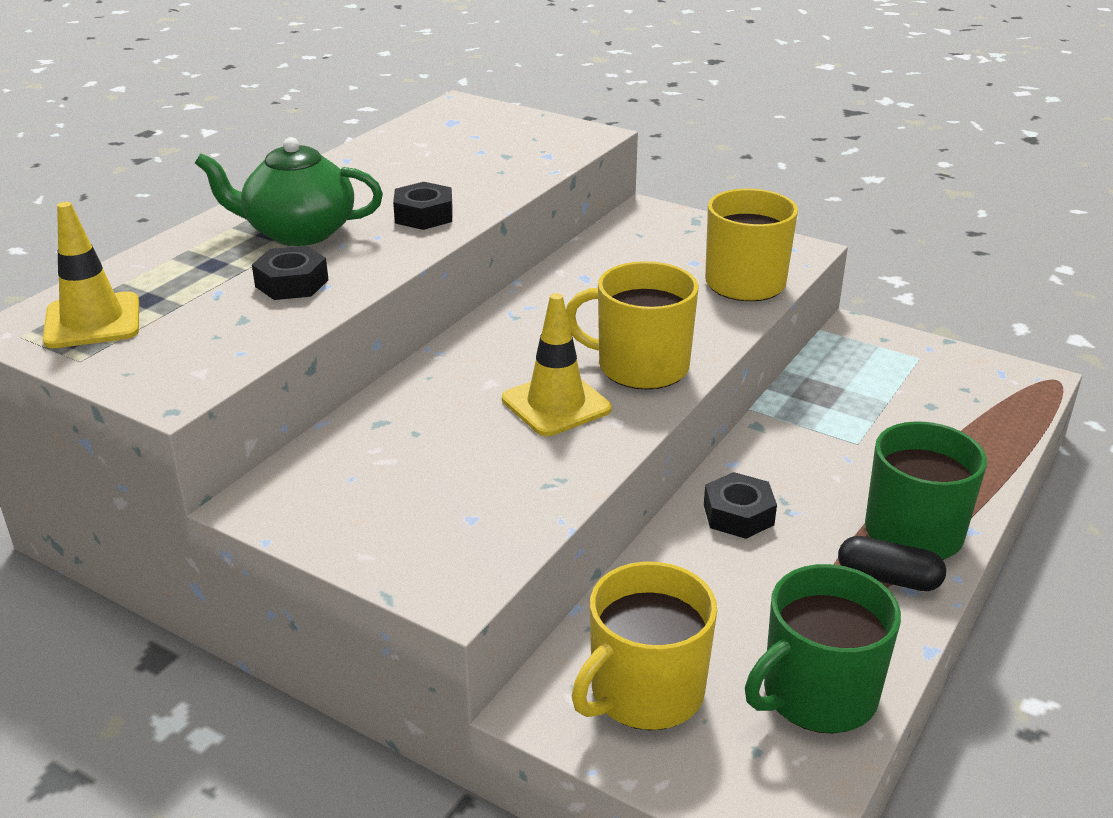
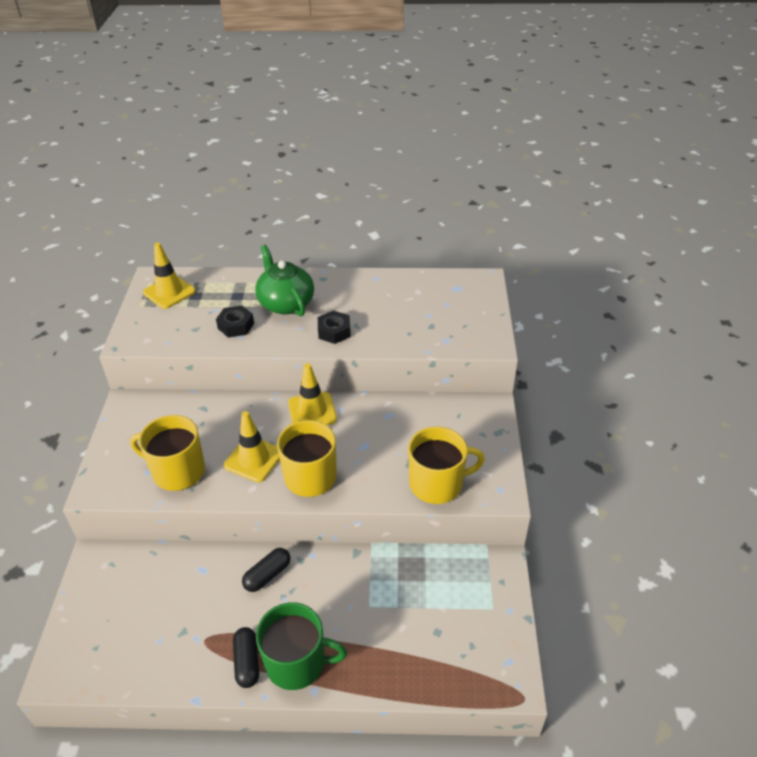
camera: 60 degrees right, 10 degrees up
(507, 329) = (312, 411): none -> yellow traffic cone
(645, 692) = (117, 590): yellow mug -> yellow mug (177, 471)
(738, 514) = (267, 575): black nut -> black capsule
(817, 694) = (142, 659): green mug -> none

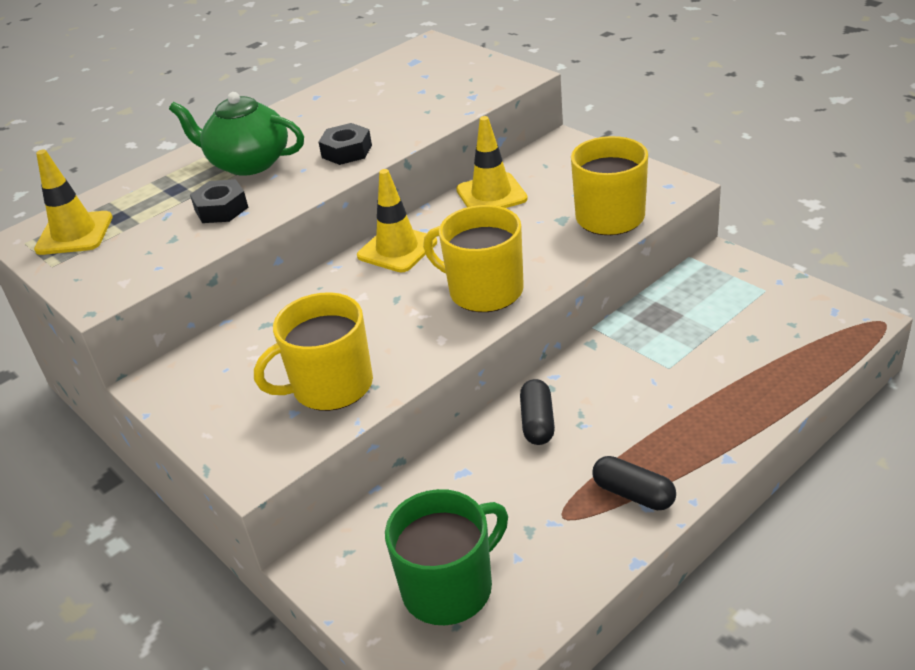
camera: 40 degrees left, 5 degrees down
(254, 459) = (402, 319): yellow traffic cone -> yellow traffic cone (491, 194)
(297, 662) = (677, 454): green mug -> green mug (449, 587)

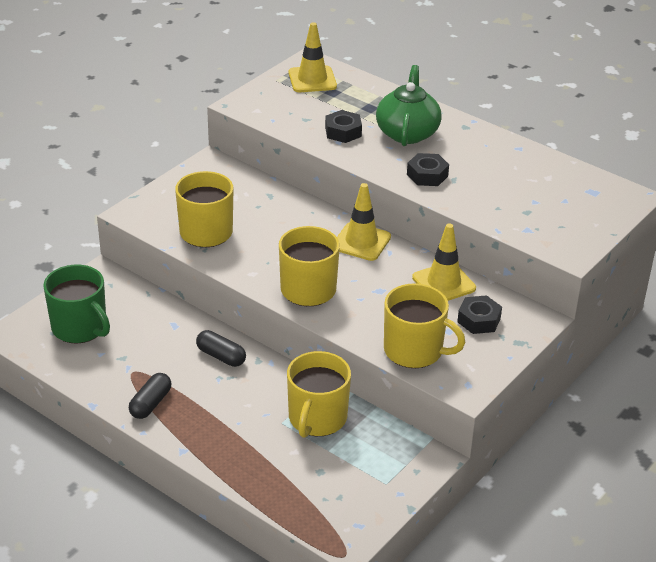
camera: 75 degrees right, 0 degrees up
(537, 422) = (221, 356): black capsule -> black capsule turned 45 degrees clockwise
(560, 175) = (479, 320): none -> black nut
(660, 338) = (317, 418): none -> yellow mug

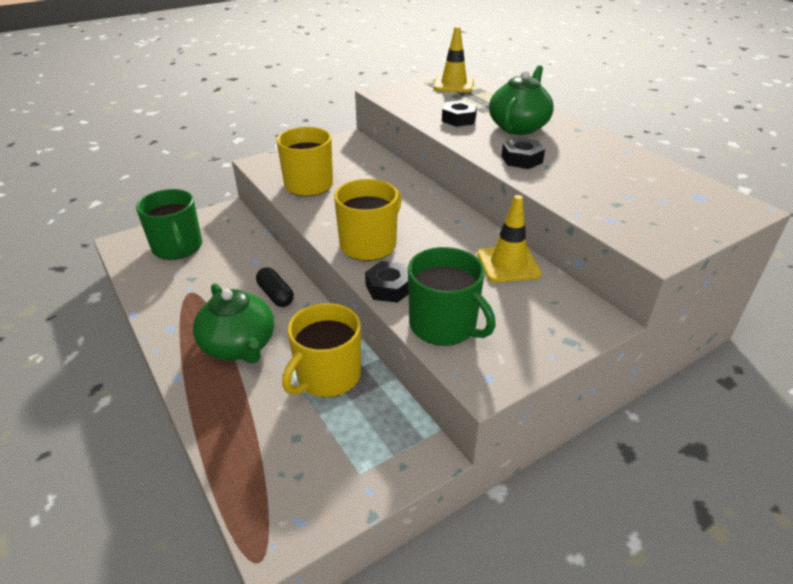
camera: 20 degrees right, 0 degrees up
(150, 403) = (183, 324): black capsule -> none
(219, 411) = (239, 345): none -> green teapot
(361, 242) = (443, 214): yellow traffic cone -> none
(414, 351) = (444, 325): yellow mug -> green mug
(479, 320) = (531, 308): black nut -> black nut (389, 287)

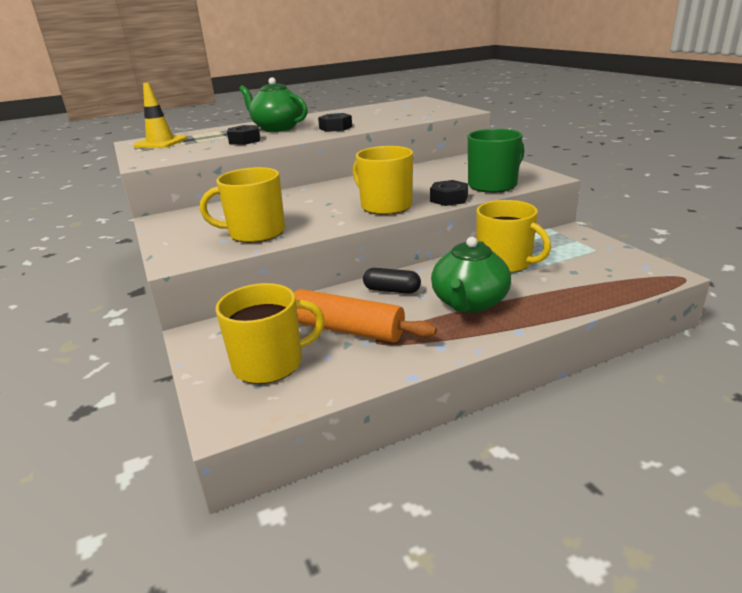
camera: 80 degrees left, 10 degrees down
(177, 247) = (270, 363): green mug -> yellow mug
(212, 276) = (347, 329): none -> orange rolling pin
(239, 345) = (469, 303): green teapot -> green teapot turned 135 degrees clockwise
(276, 295) = (392, 290): black capsule -> black capsule turned 45 degrees clockwise
(508, 264) = (422, 170): yellow traffic cone -> none

